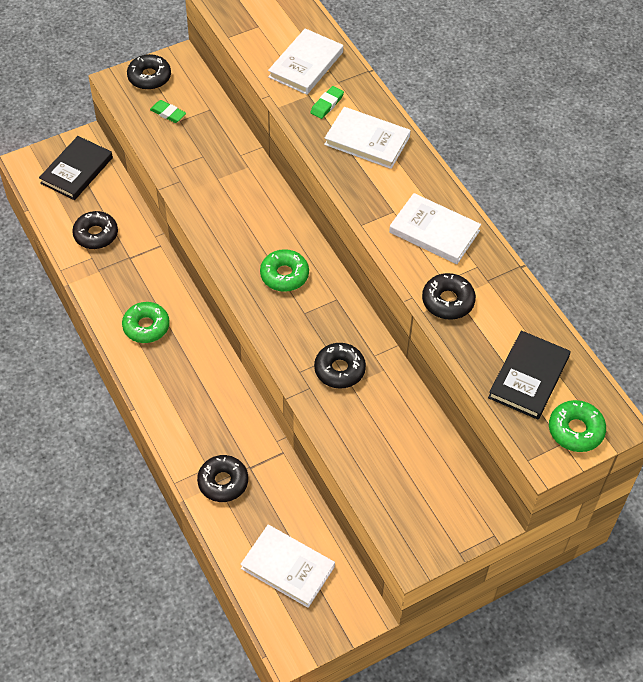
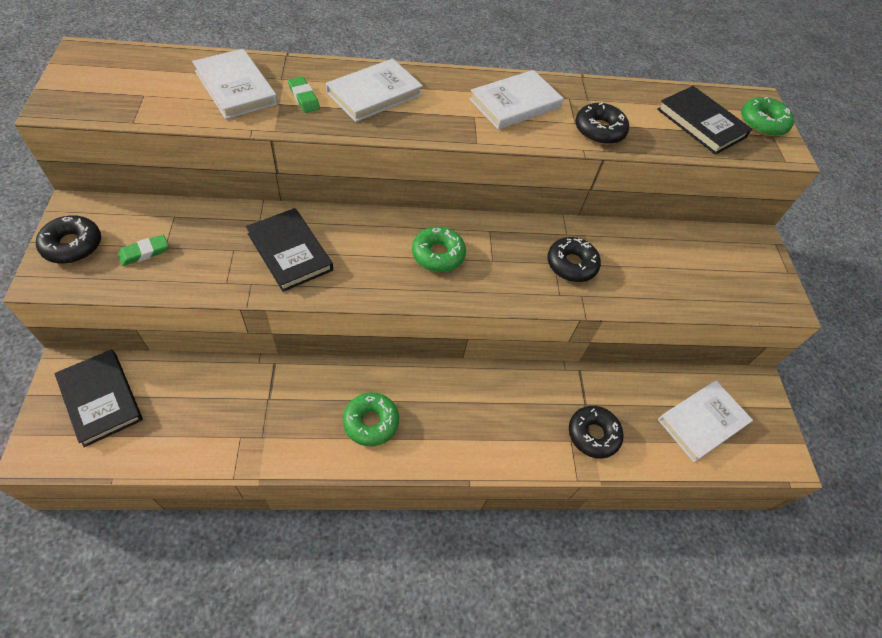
camera: 70 degrees left, 0 degrees up
(96, 234) = (211, 418): black donut -> none
(223, 187) = (290, 252): none -> black book

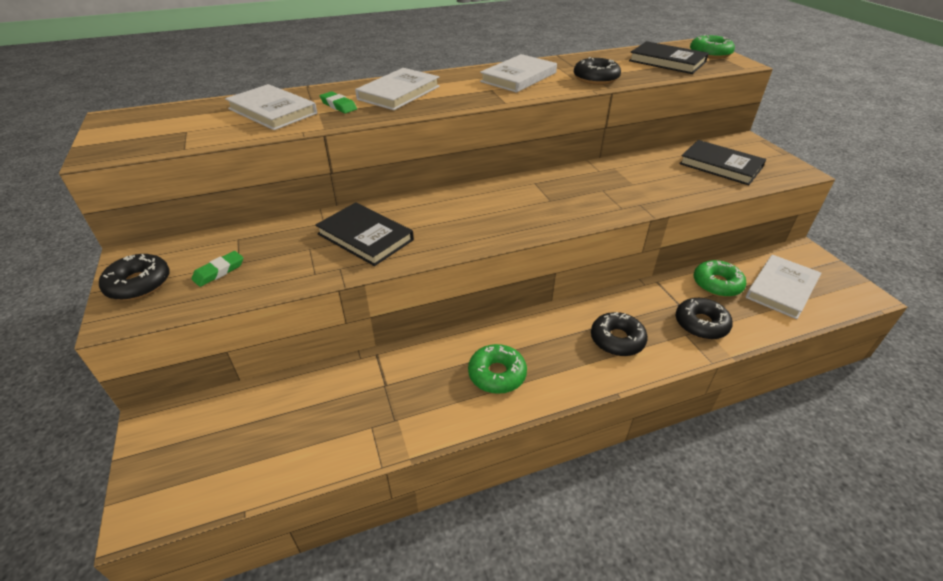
camera: 10 degrees left, 15 degrees down
(101, 399) = (202, 438): black book -> black book (720, 166)
(438, 254) = (501, 207): green donut -> green donut (717, 284)
(571, 264) = (617, 187): black donut -> black donut (617, 340)

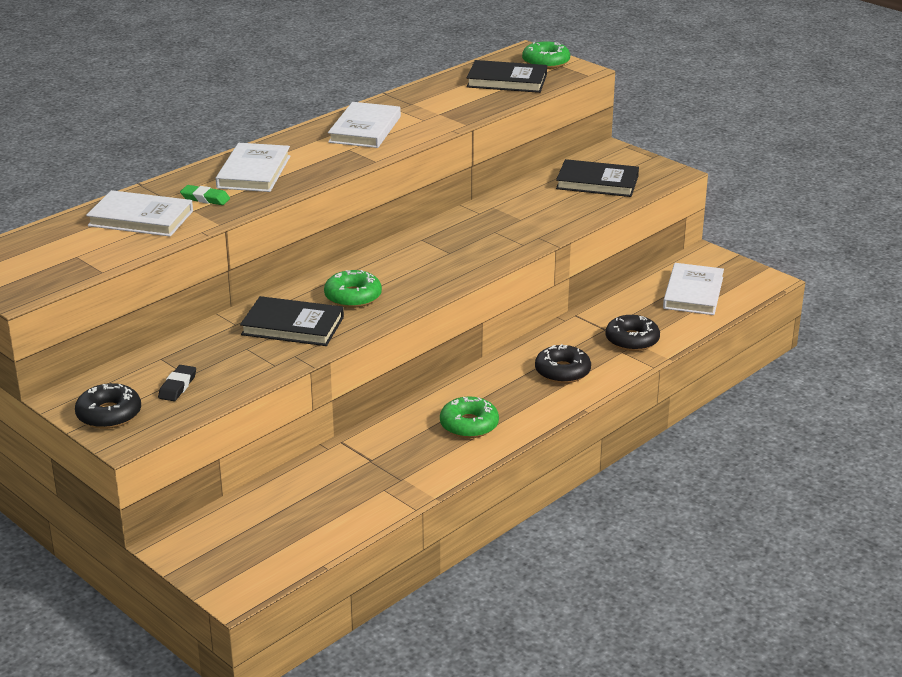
camera: 25 degrees left, 10 degrees down
(219, 271) = (177, 386): green eraser -> black eraser
(596, 78) = (446, 116): black donut -> none
(717, 284) = (633, 303): green donut -> green donut (353, 297)

